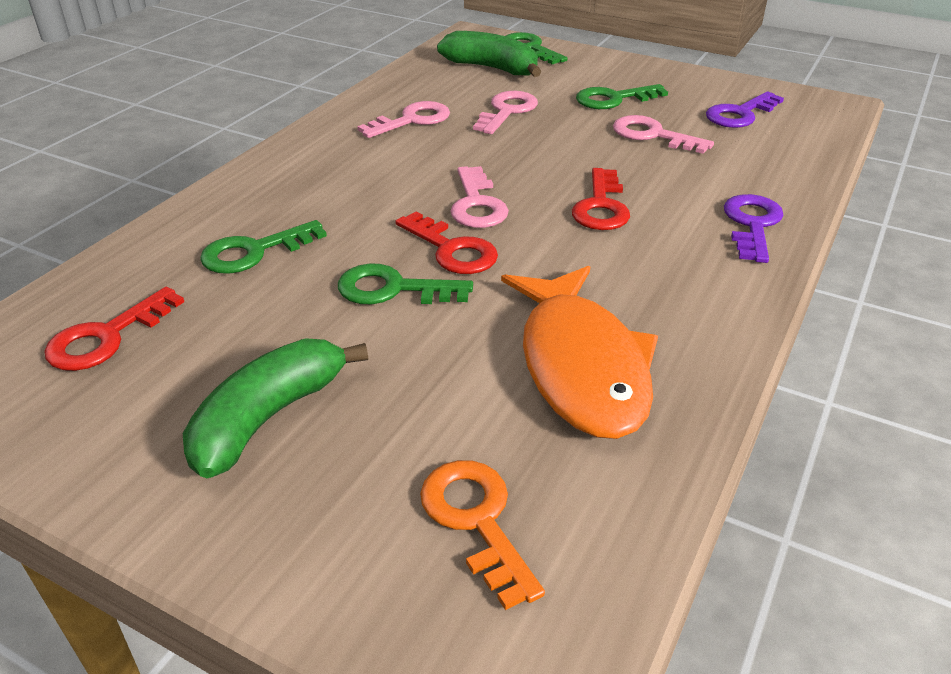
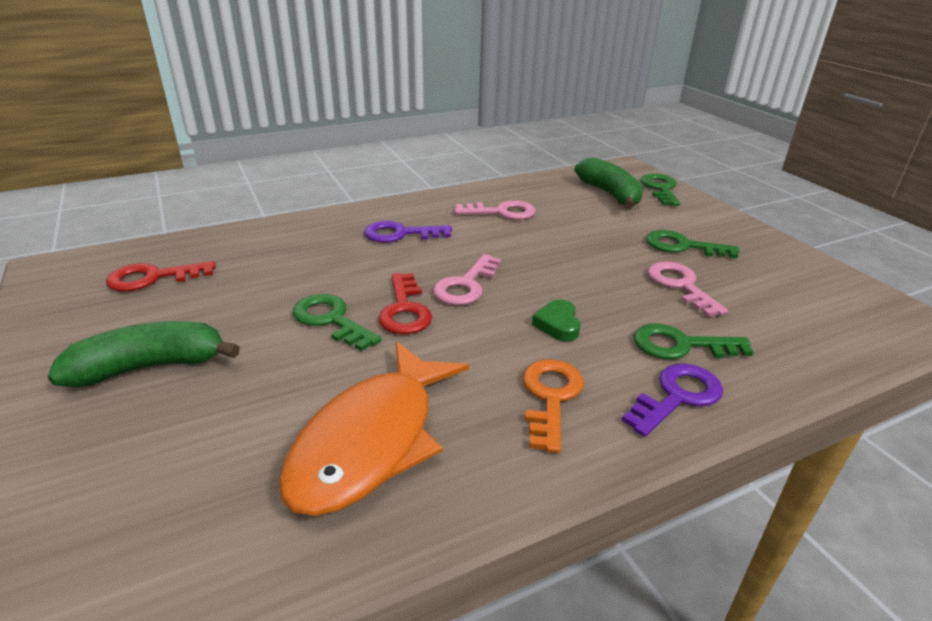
camera: 35 degrees right, 5 degrees down
(254, 252) = (290, 261): green key -> green key (681, 345)
(476, 520) = (146, 513): orange key -> orange key (550, 397)
(507, 111) = (580, 228): pink key -> none
(601, 206) = (558, 324): red key -> green heart
(740, 114) = (793, 297): purple key -> purple key (400, 234)

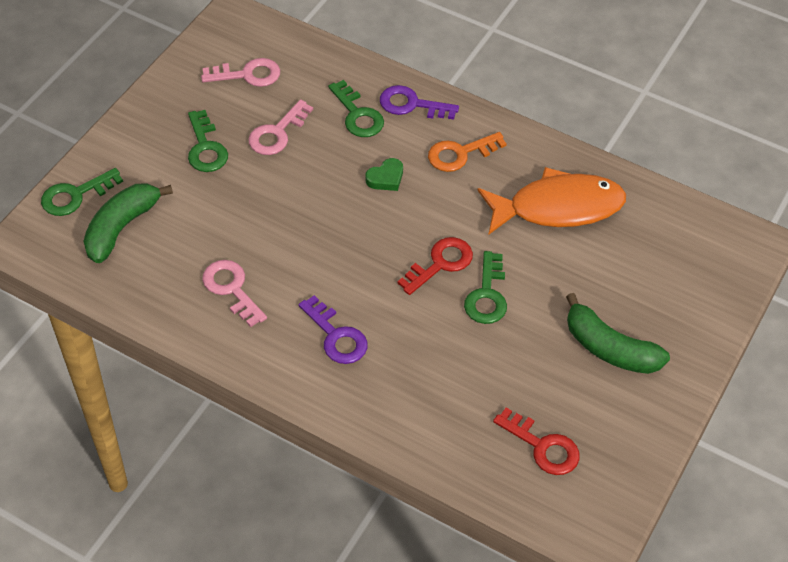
camera: 125 degrees left, 20 degrees up
(466, 285) = (380, 248): pink key -> pink key (248, 75)

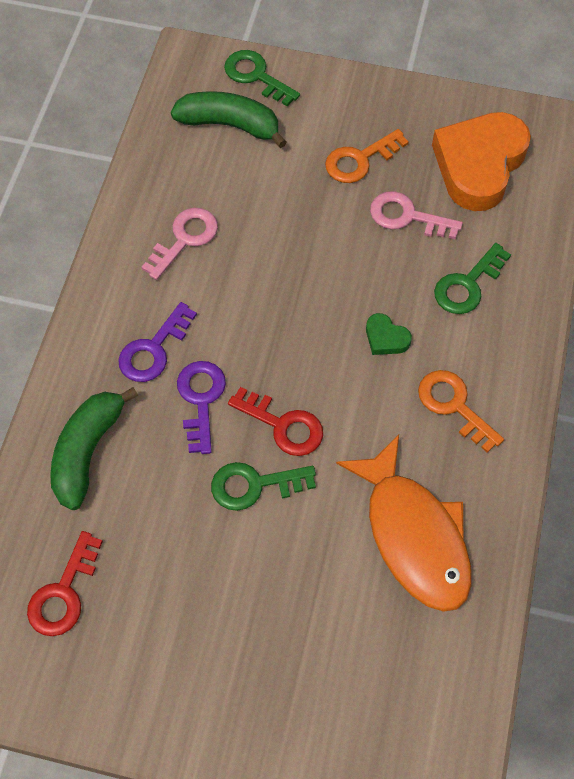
camera: 75 degrees right, 10 degrees up
(205, 148) = (360, 160): green key -> orange key
(248, 75) = (479, 165): pink key -> orange heart
(412, 104) = (508, 335): purple key -> purple key (201, 400)
(610, 349) = (219, 641): green banana -> green banana (87, 452)

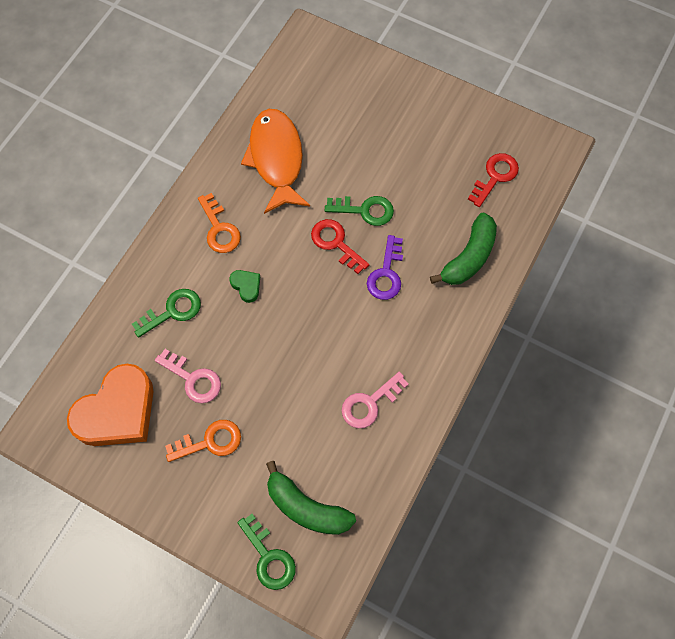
camera: 165 degrees left, 5 degrees up
(153, 349) = (411, 318): purple key -> none

